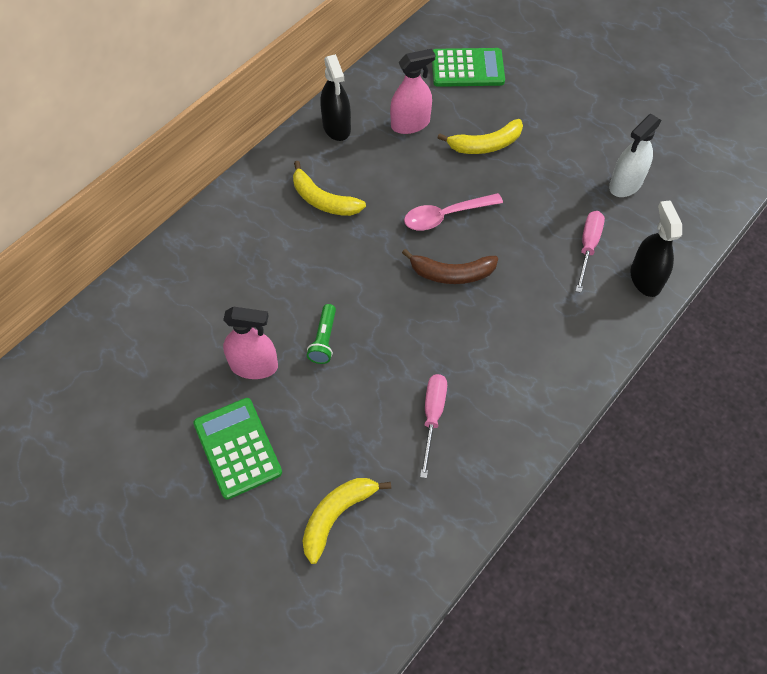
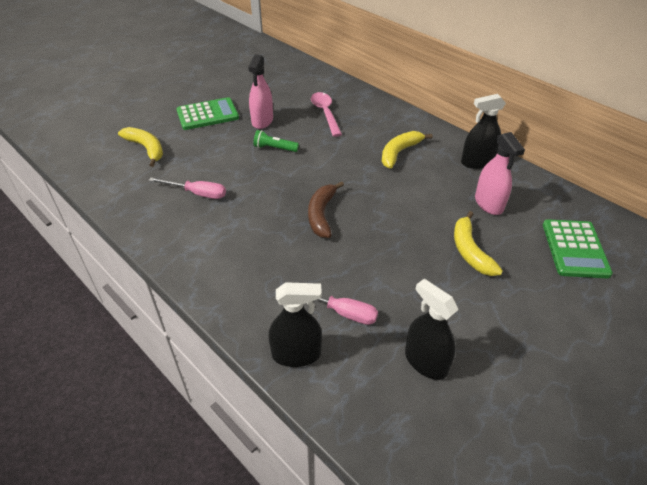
camera: 95 degrees right, 15 degrees down
(446, 216) = (382, 216): pink spoon -> pink spoon (325, 113)
(625, 184) = (425, 362): white spray bottle -> black spray bottle

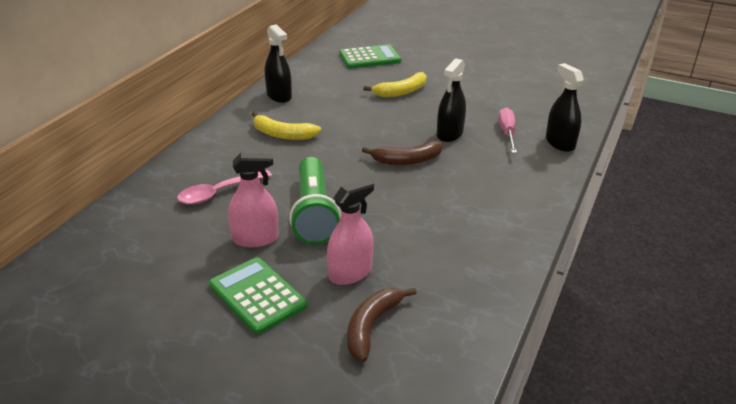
camera: 110 degrees left, 10 degrees down
(146, 149) = (372, 326): yellow banana -> brown banana
(197, 193) = (431, 246): pink screwdriver -> none
(275, 148) = (314, 213): green flashlight -> green flashlight, size x2.09
(425, 362) = (517, 98): black spray bottle -> black spray bottle (449, 134)
(489, 203) = (338, 88): pink spray bottle -> pink spray bottle (350, 273)

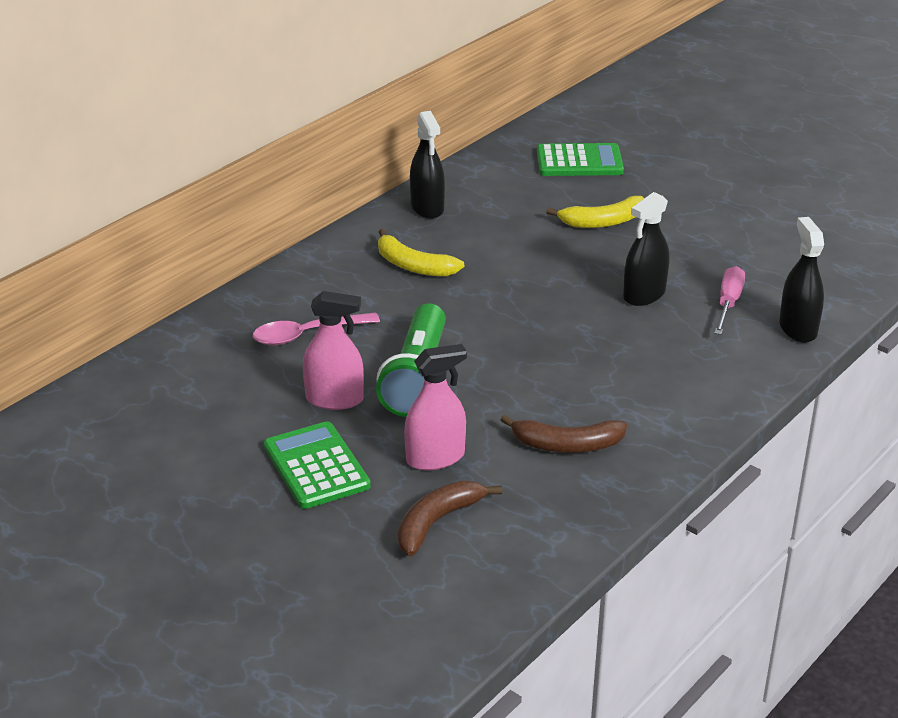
camera: 15 degrees right, 0 degrees up
(407, 160) = (567, 324): brown banana -> brown banana (566, 445)

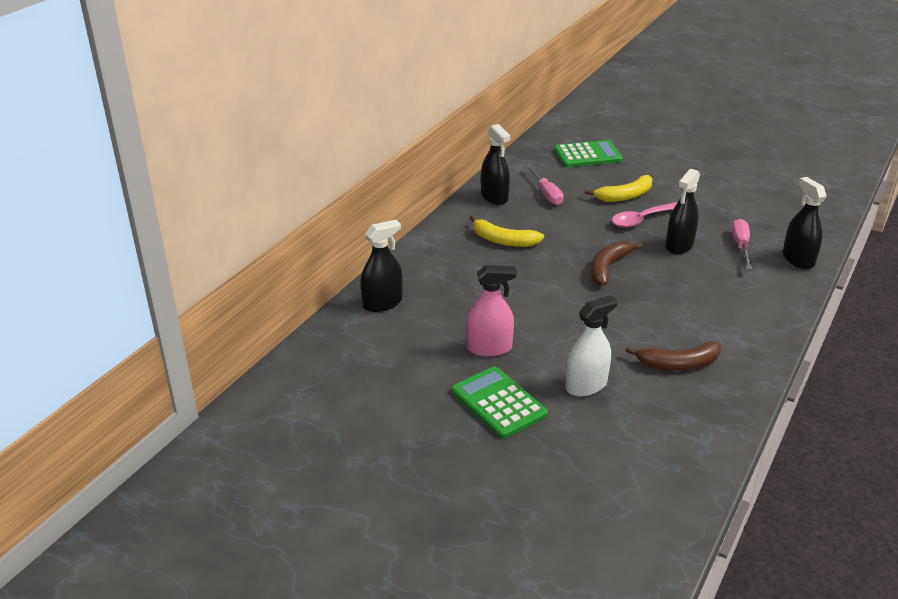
camera: 10 degrees left, 0 degrees up
(225, 330) = (382, 303): none -> black spray bottle
(307, 334) = (447, 300): pink spoon -> pink spoon (643, 219)
(417, 378) = (544, 325): green flashlight -> none
(435, 458) = (586, 385): pink spray bottle -> white spray bottle
(437, 522) = (611, 436): brown banana -> brown banana (607, 267)
(498, 209) = (546, 194): none -> pink screwdriver

